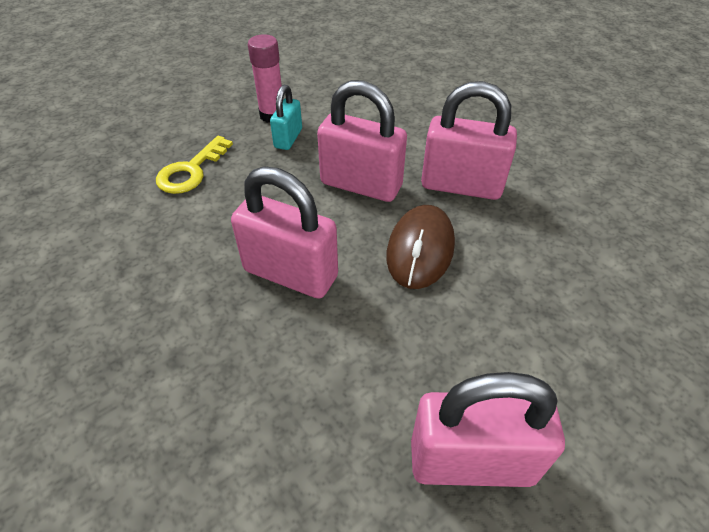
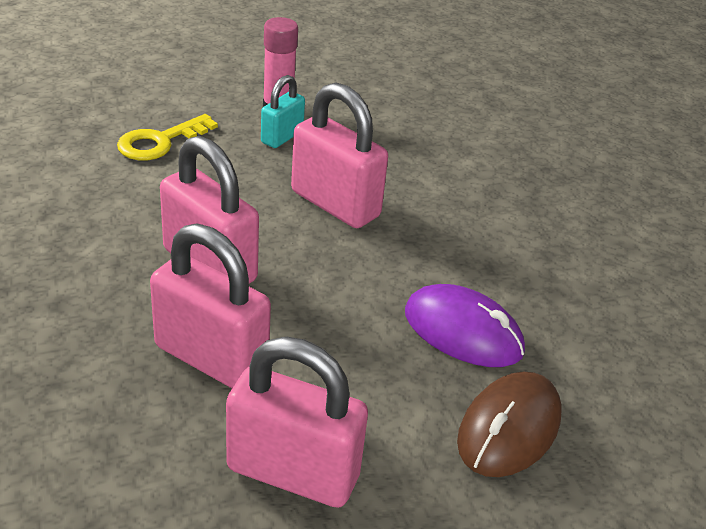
camera: 15 degrees right, 10 degrees down
(420, 250) = (361, 283): brown mouse -> brown mouse (509, 429)
(461, 186) = (449, 235): pink padlock -> pink padlock (211, 358)
(522, 268) = (463, 332): none -> purple mouse

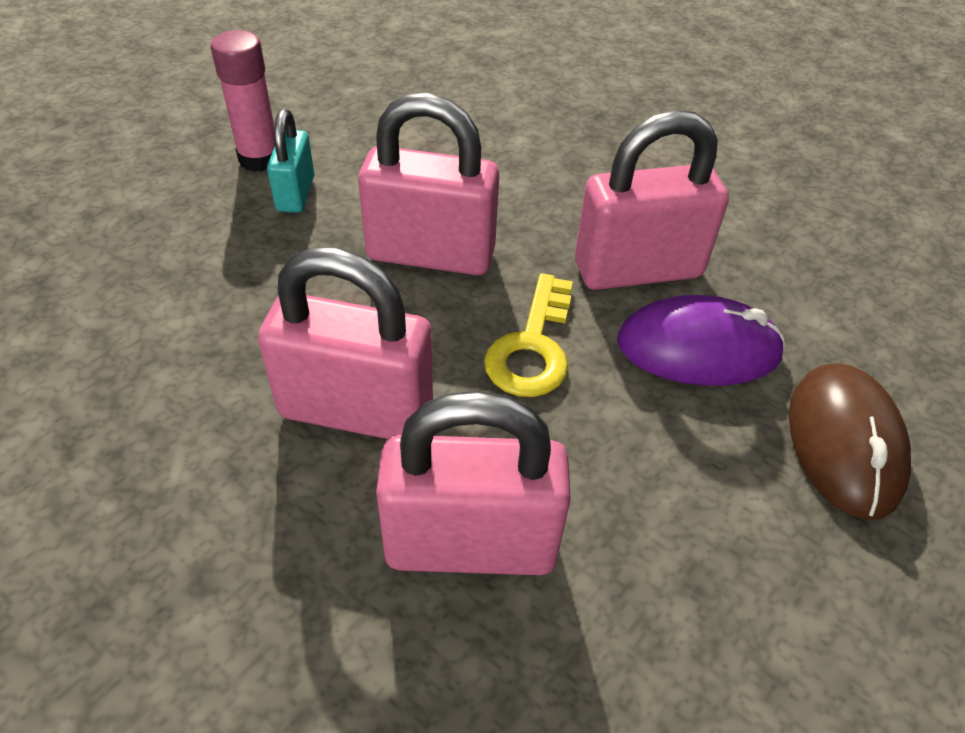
camera: 30 degrees left, 10 degrees up
(160, 142) = (146, 265): yellow key -> yellow key (532, 347)
(293, 472) = (701, 648): pink padlock -> pink padlock (637, 270)

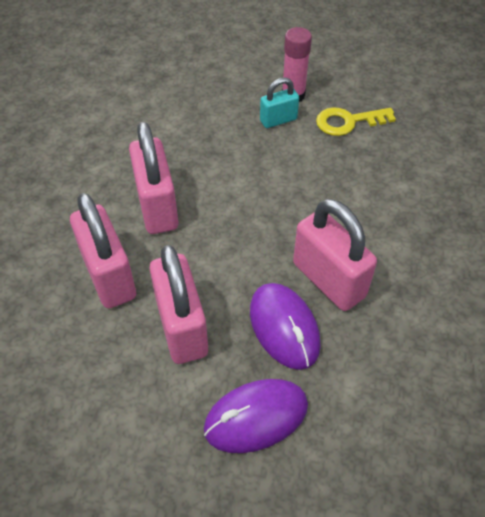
camera: 65 degrees right, 5 degrees up
(430, 254) = (274, 188): pink padlock -> pink padlock (182, 327)
(532, 347) = (237, 254): yellow key -> yellow key (348, 122)
(844, 443) = (256, 417): brown mouse -> purple mouse

